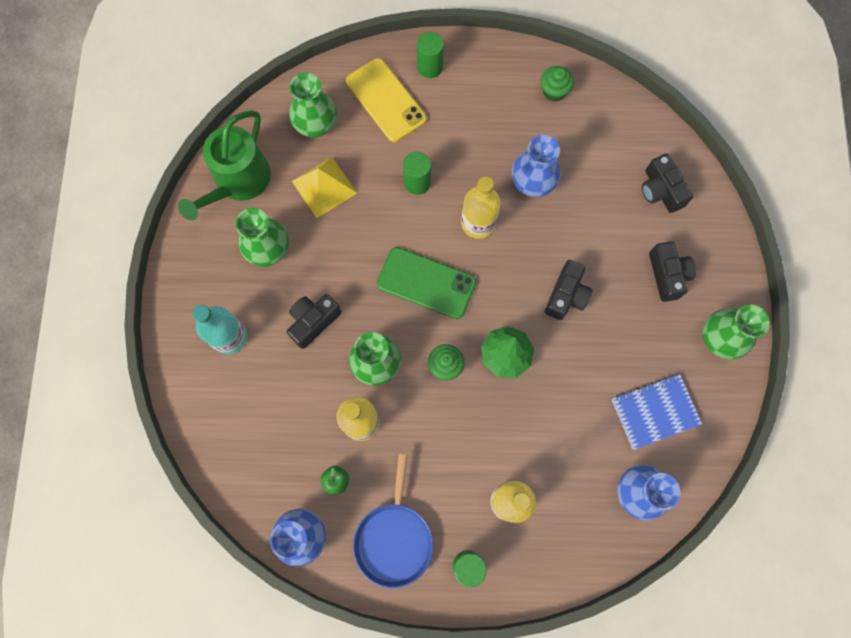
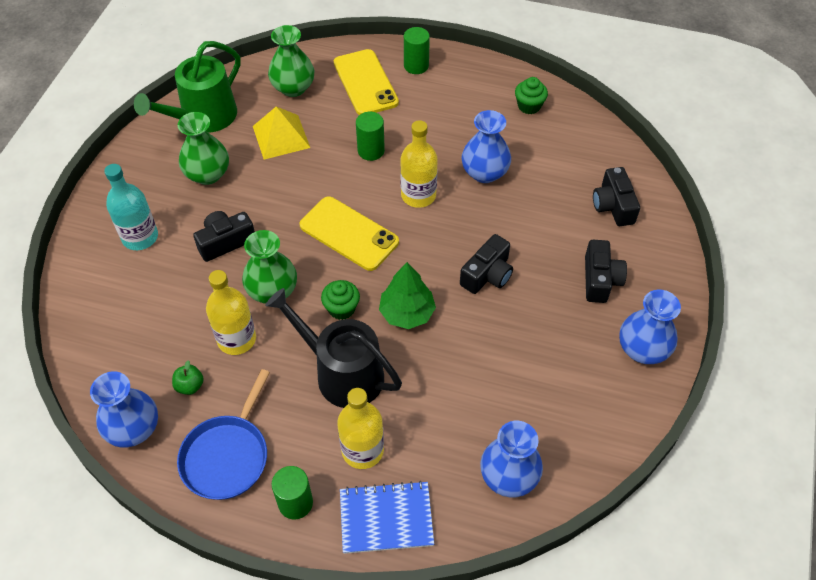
camera: 15 degrees right, 20 degrees down
(426, 283) = (349, 234): green phone -> yellow phone
(467, 431) = (342, 373): none -> black watering can
(655, 412) = (550, 402): blue notebook -> blue notebook (386, 518)
(720, 338) = (642, 349): green vase -> blue vase

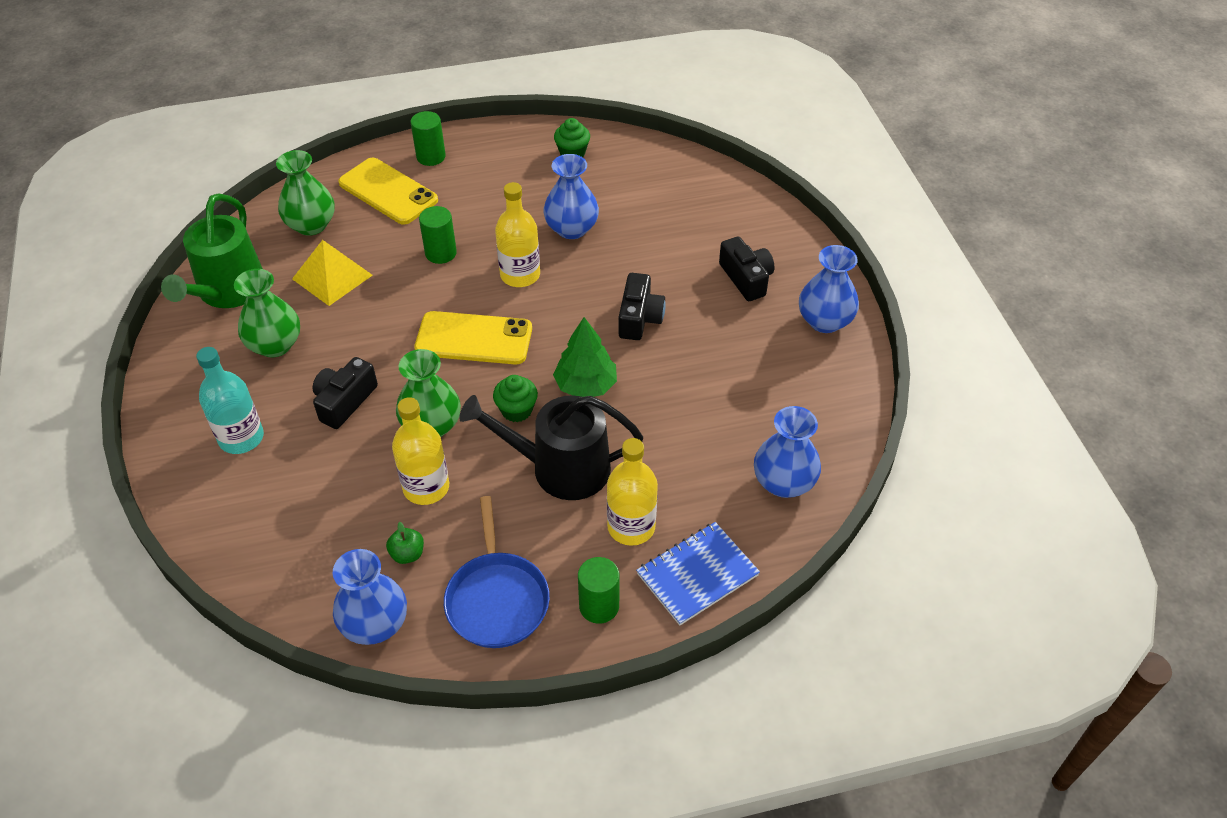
camera: 30 degrees left, 5 degrees down
(613, 206) = (713, 210): black camera -> none

